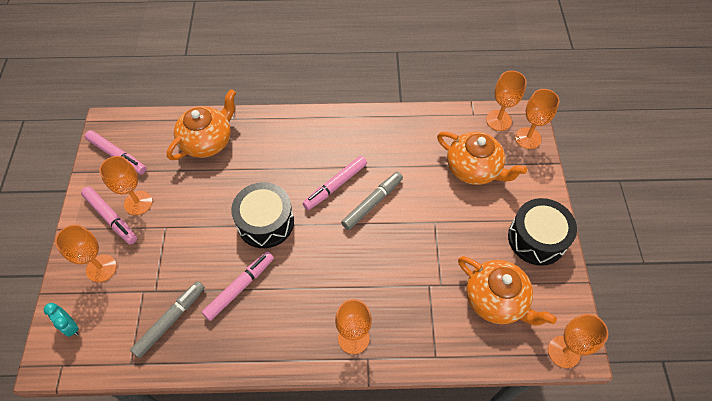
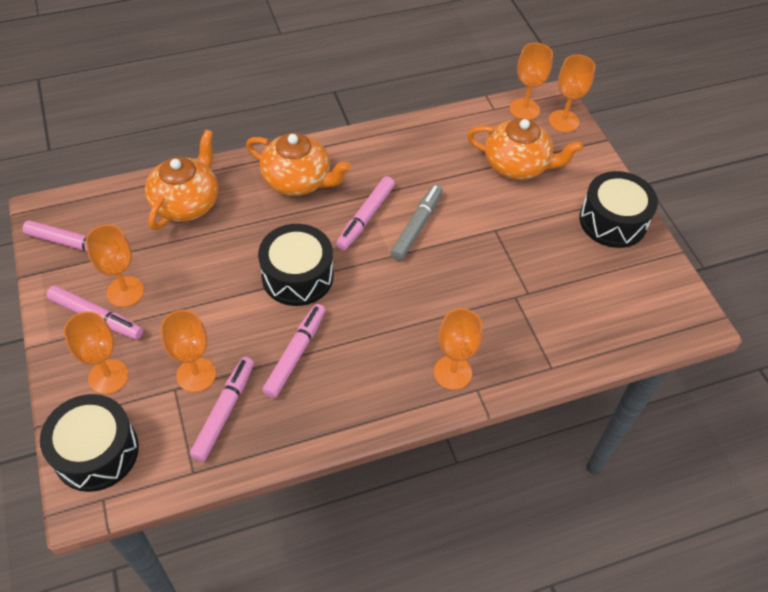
camera: 20 degrees left, 5 degrees down
(71, 326) = (96, 452): turquoise clock -> black drum
(170, 320) = (224, 411): grey marker -> pink marker
(496, 300) = (594, 293): orange teapot -> orange teapot (298, 180)
(563, 352) = (684, 326): orange goblet -> orange goblet (196, 375)

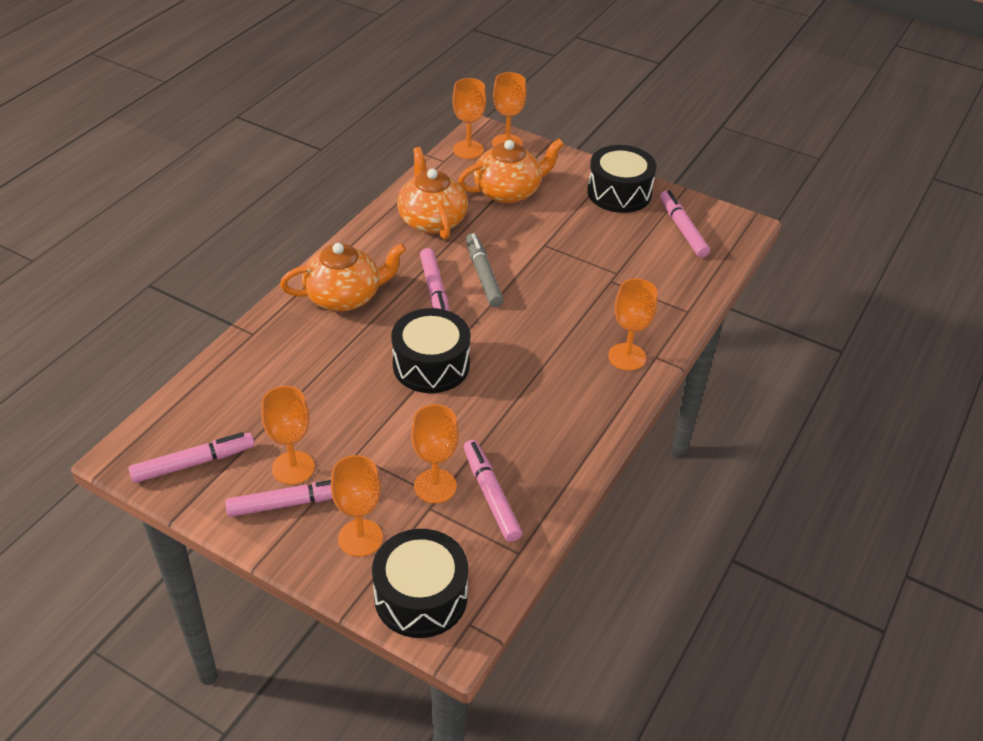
camera: 40 degrees left, 10 degrees down
(187, 203) = (264, 369): orange teapot -> orange teapot (432, 220)
(295, 354) = (497, 419): pink marker -> pink marker (682, 229)

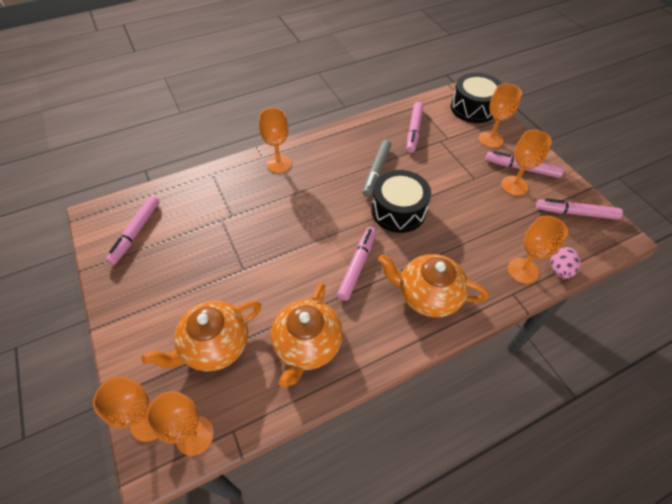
camera: 145 degrees left, 10 degrees up
(204, 379) = (559, 270): none -> pink egg
(435, 486) = (439, 145): orange goblet -> orange goblet (522, 270)
(483, 275) = (312, 263): grey marker -> grey marker (376, 171)
(508, 191) = (214, 345): orange teapot -> orange teapot turned 45 degrees counterclockwise
(619, 193) = (133, 292): black drum -> none

